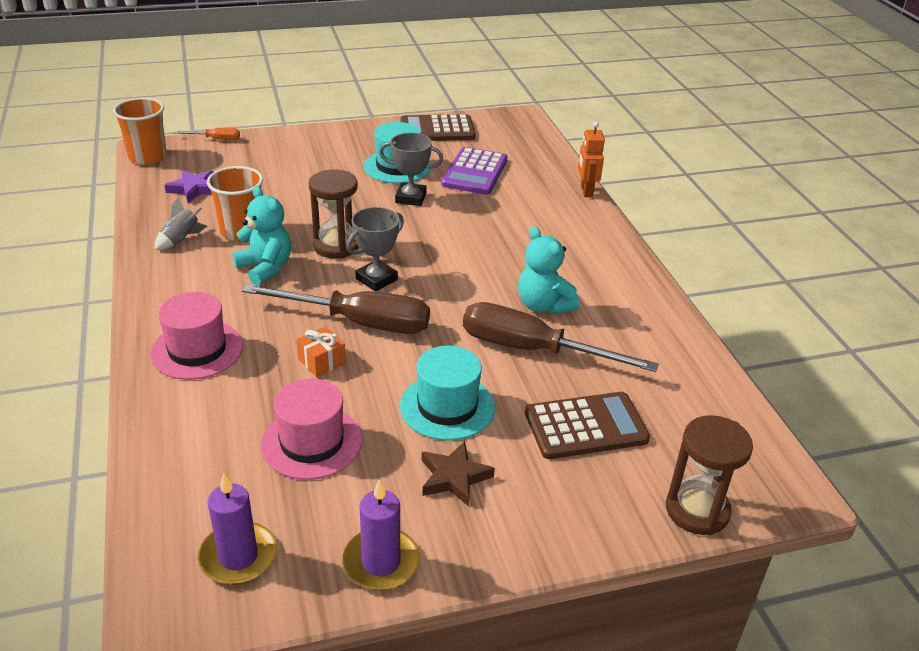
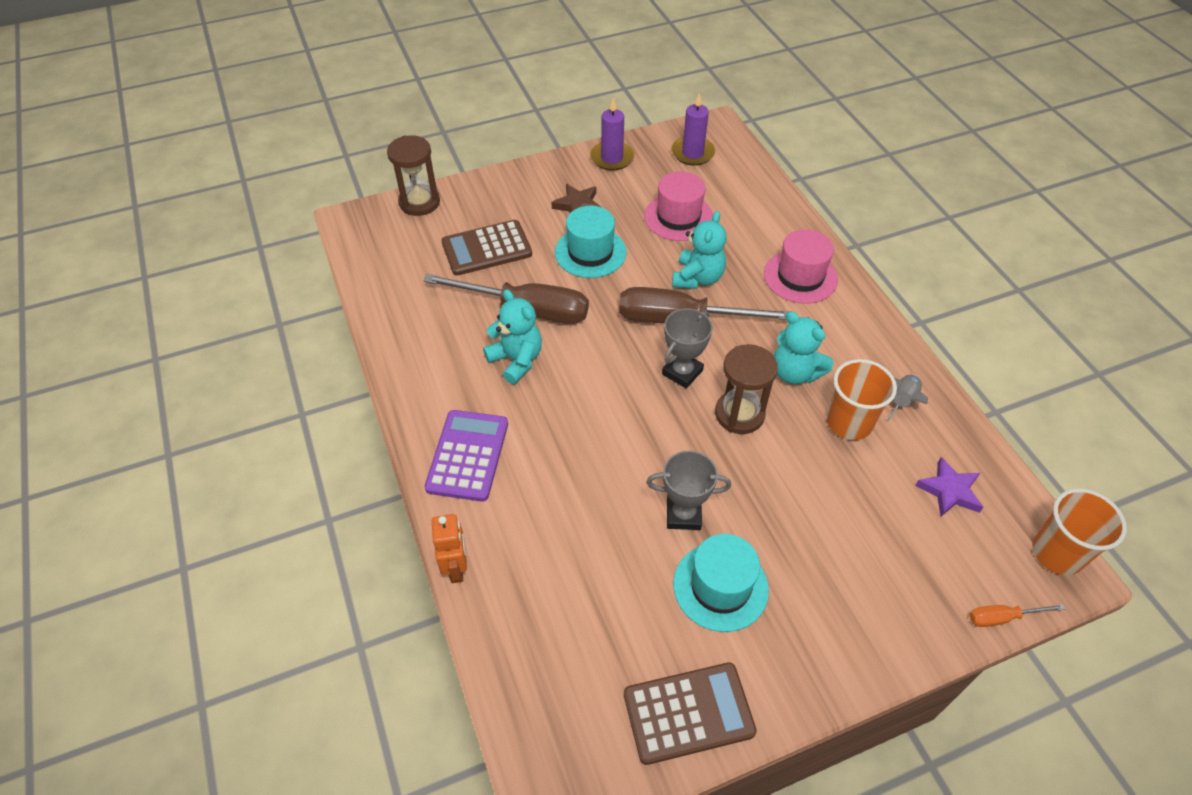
camera: 175 degrees right, 15 degrees up
(322, 361) = (697, 278): orange gift -> turquoise teddy bear
(475, 172) = (611, 590): purple calculator -> purple calculator (467, 455)

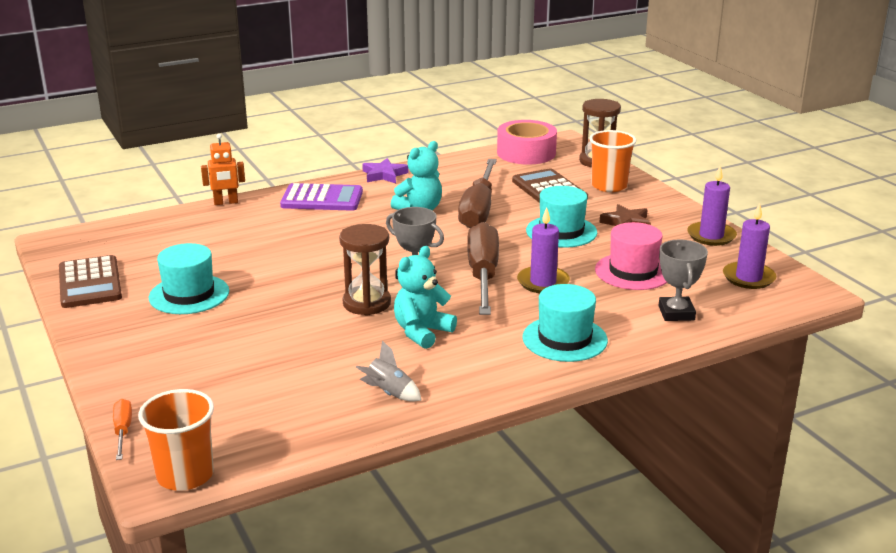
camera: 85 degrees right, 25 degrees down
(377, 255) = (526, 153): none -> pink tape
(683, 514) = (259, 279): grey trophy -> grey trophy (676, 313)
(697, 278) = (543, 282): turquoise teddy bear -> purple candle
(800, 276) = (564, 339): pink hat -> turquoise hat
(849, 422) = (358, 360): orange cup -> orange cup (609, 186)
(949, 491) = (270, 413): purple star -> purple star (384, 175)

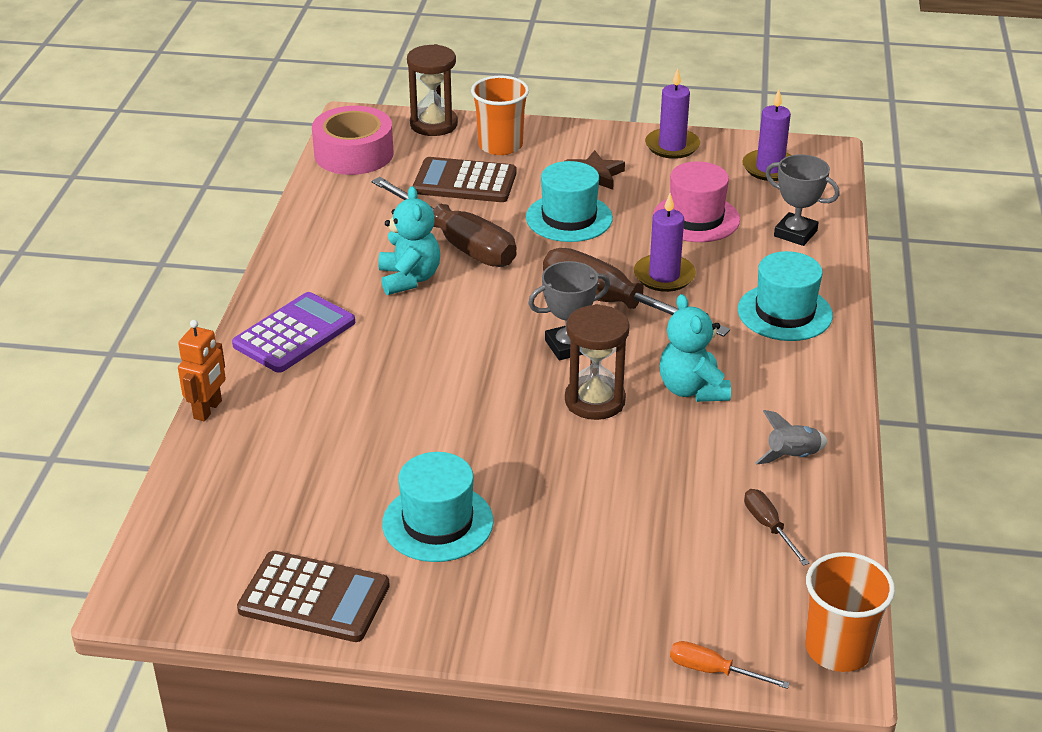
camera: 55 degrees left, 10 degrees up
(297, 407) = (768, 526): none -> brown screwdriver
(384, 175) = (285, 265): purple star -> none

